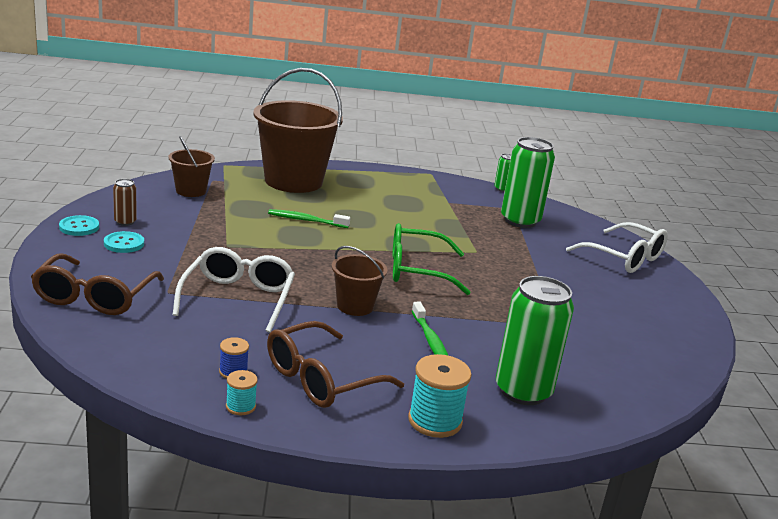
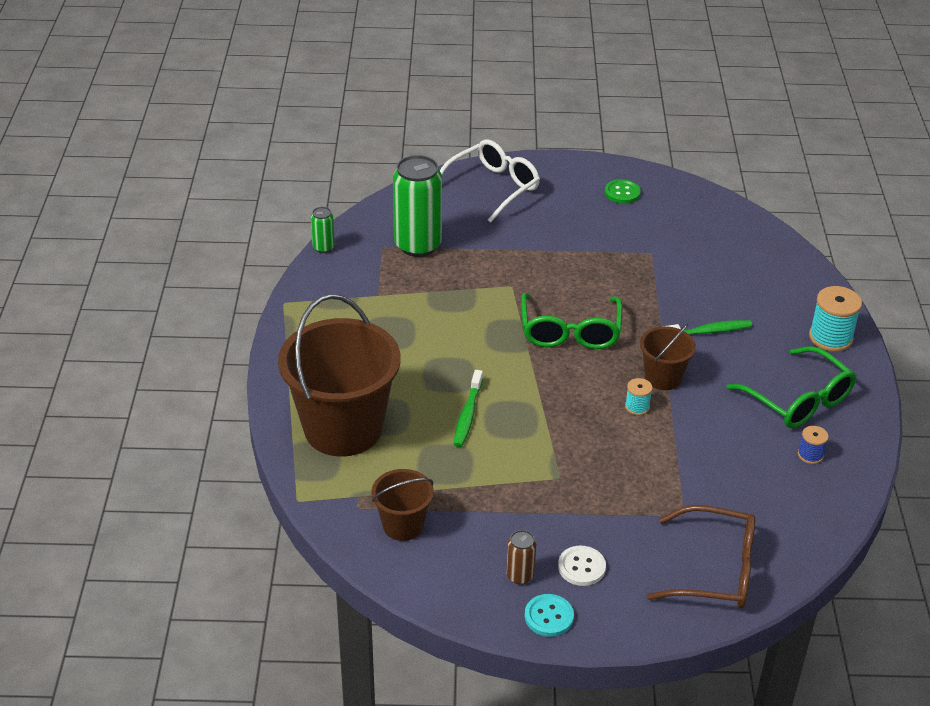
camera: 85 degrees left, 15 degrees up
(124, 244) = (581, 567): turquoise button -> white button
(238, 298) = (677, 460): white glasses -> none
(240, 406) = (859, 447): turquoise spool -> turquoise spool (637, 407)
(321, 379) = (799, 400): brown glasses -> green glasses
(523, 391) = (768, 286): green can -> none
(657, 322) = (622, 193): none -> green button

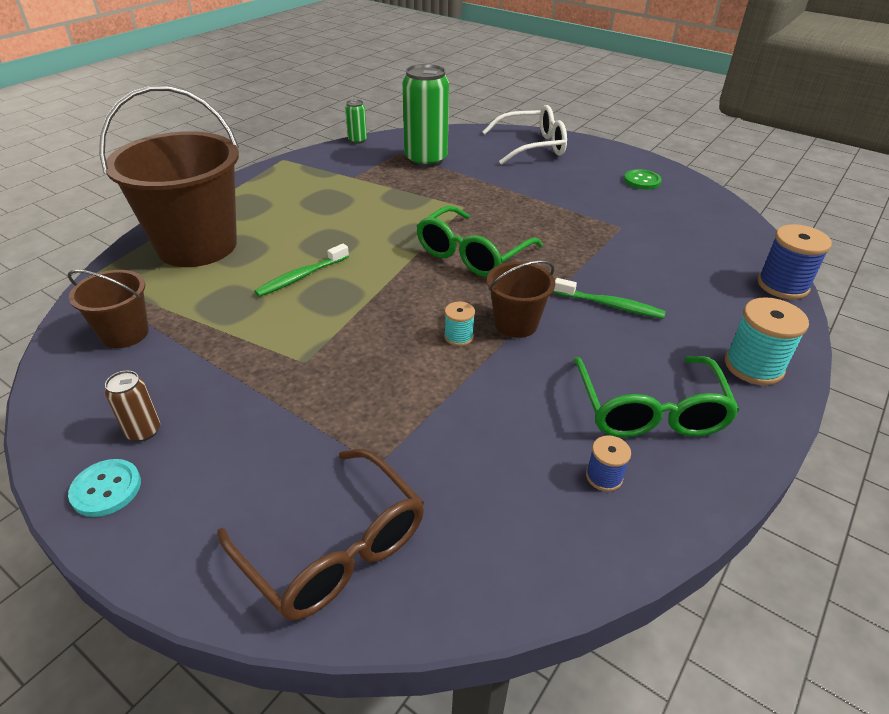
camera: 35 degrees right, 0 degrees up
(581, 567) = (207, 457): white button -> none
(800, 260) = (782, 285): none -> blue spool

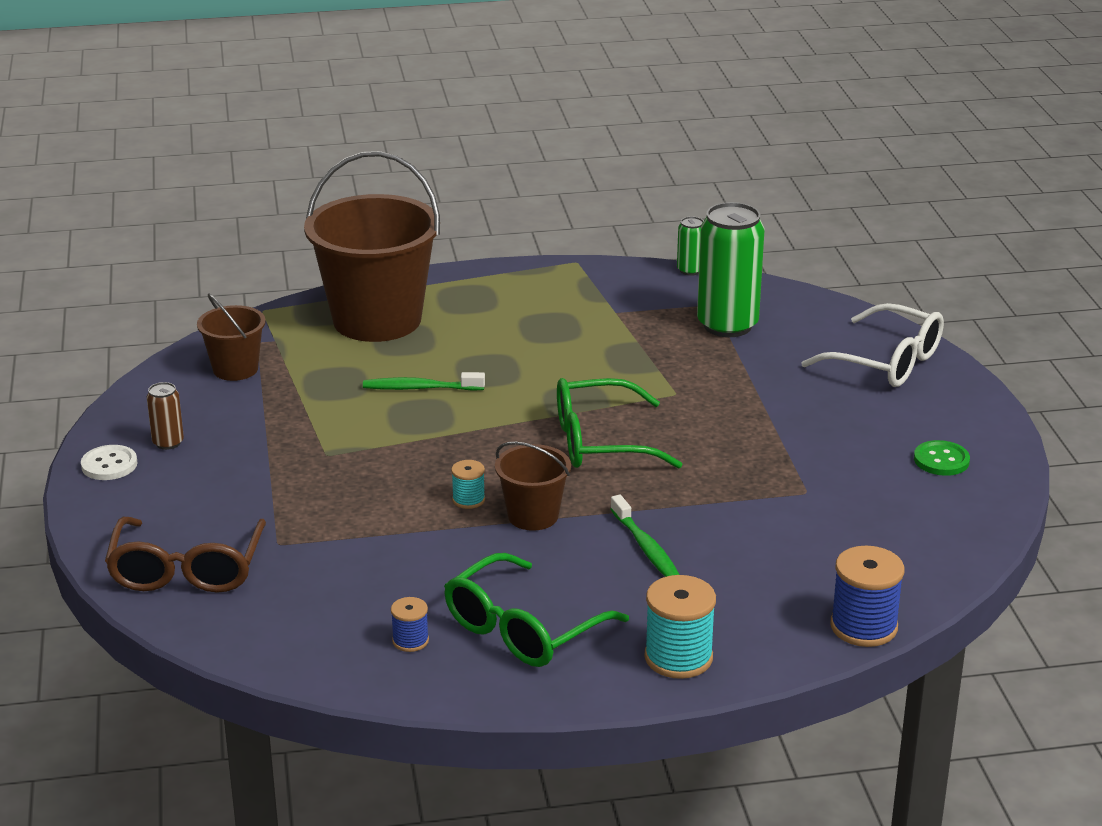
camera: 45 degrees right, 10 degrees down
(106, 489) = (109, 465): turquoise button -> white button

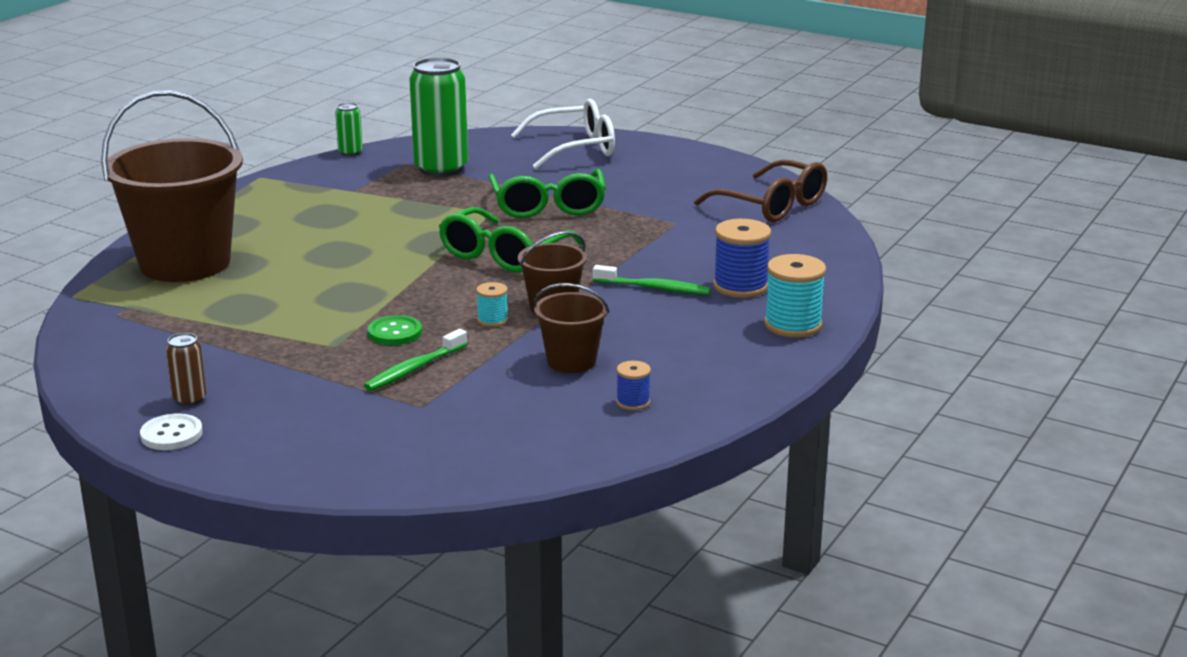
camera: 50 degrees left, 5 degrees down
(187, 570) = (392, 454): brown glasses -> brown glasses (772, 206)
(235, 369) = (137, 336): brown bucket -> brown bucket (571, 361)
(420, 388) = (313, 283): green toothbrush -> green toothbrush (414, 369)
(522, 629) = (682, 360): green glasses -> green glasses (548, 206)
(863, 627) = (843, 263): blue spool -> blue spool (740, 286)
(941, 460) = (707, 177): green button -> green button (395, 333)

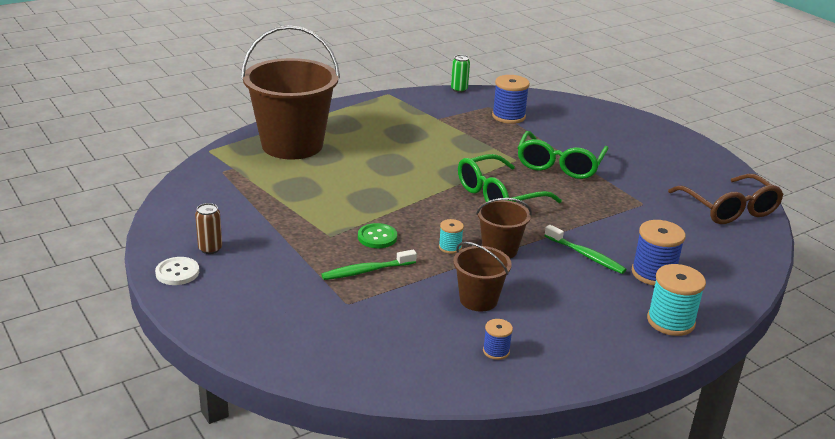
camera: 25 degrees right, 5 degrees up
(441, 169) = (508, 116): green can -> blue spool
(575, 148) = (614, 123): white glasses -> none

